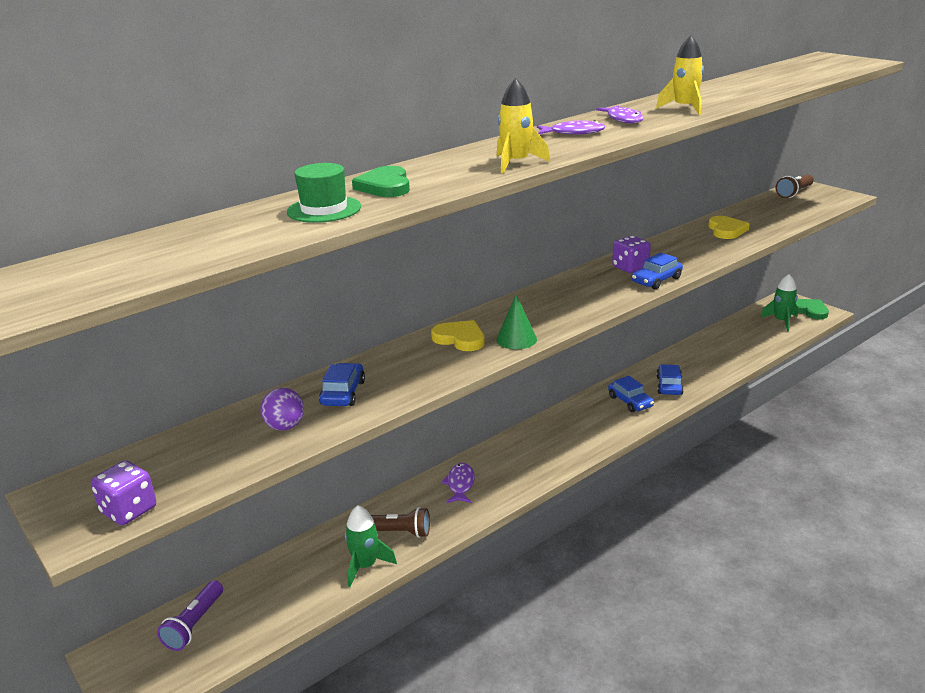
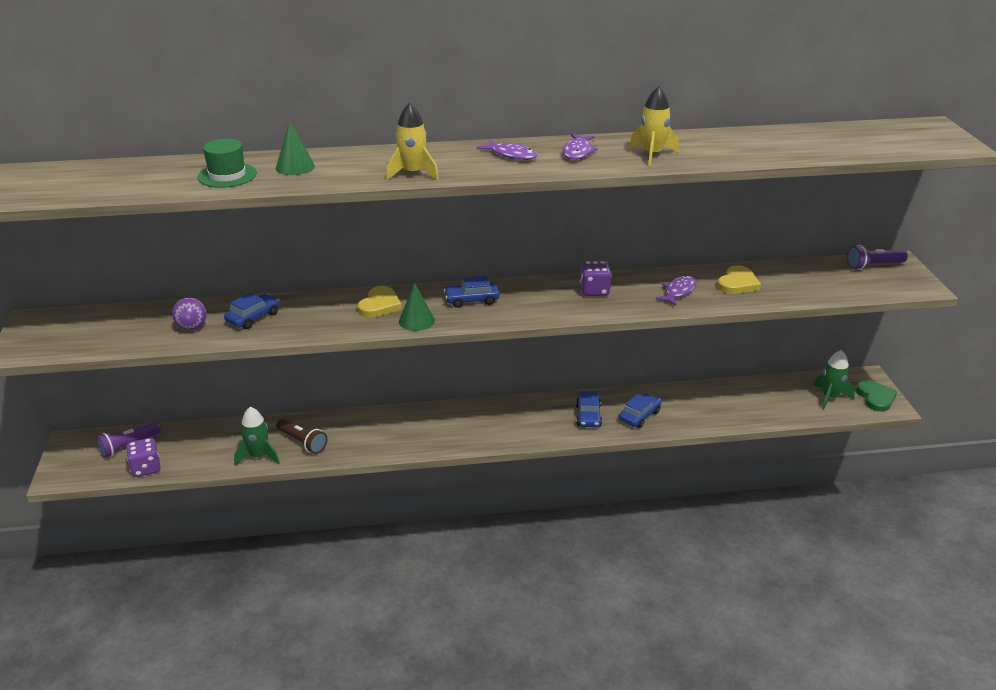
camera: 30 degrees right, 5 degrees up
(129, 510) = (54, 347): purple dice -> purple dice (146, 468)
(385, 186) = (295, 167): green heart -> green cone
(460, 338) = (379, 305): yellow heart -> yellow heart turned 45 degrees clockwise
(460, 484) = (381, 426): purple fish -> purple fish (678, 292)
(656, 280) = (597, 310): blue car -> blue car (472, 300)
(794, 193) = (873, 266): brown flashlight -> purple flashlight

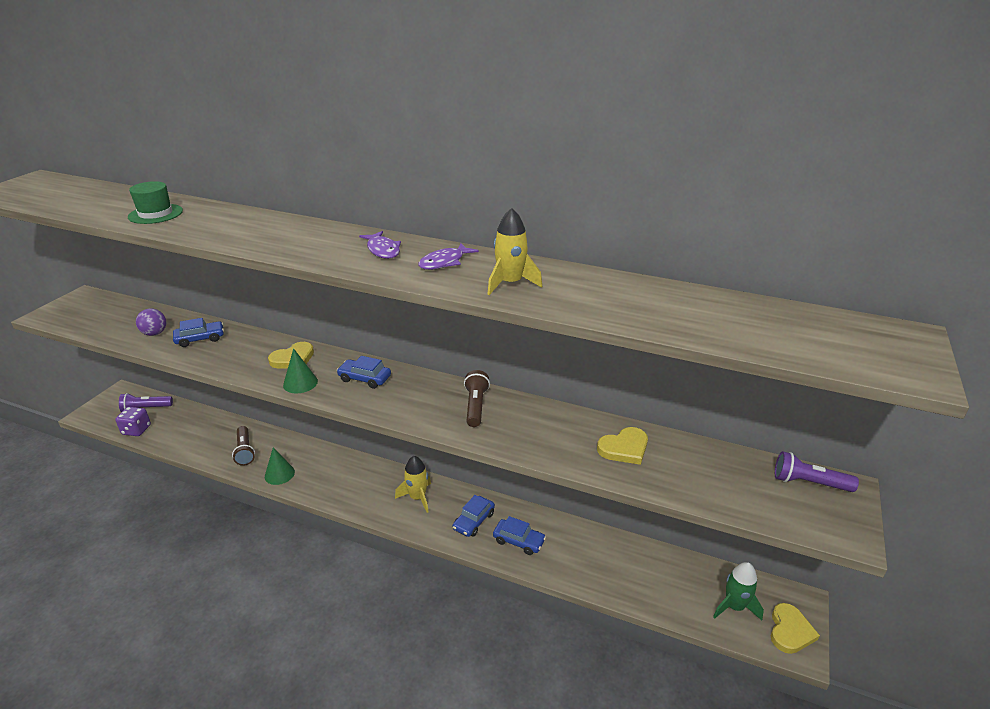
camera: 30 degrees right, 0 degrees up
(258, 456) = (207, 450): green rocket -> none
(295, 167) = (209, 218): green cone -> green cone (279, 474)
(413, 173) = (277, 246): yellow rocket -> yellow rocket (417, 498)
(594, 290) = (476, 406): purple dice -> brown flashlight
(639, 416) = (518, 541): blue car -> blue car turned 45 degrees clockwise
(678, 292) = (553, 436): purple fish -> none
(875, 398) = (790, 631): green heart -> yellow heart

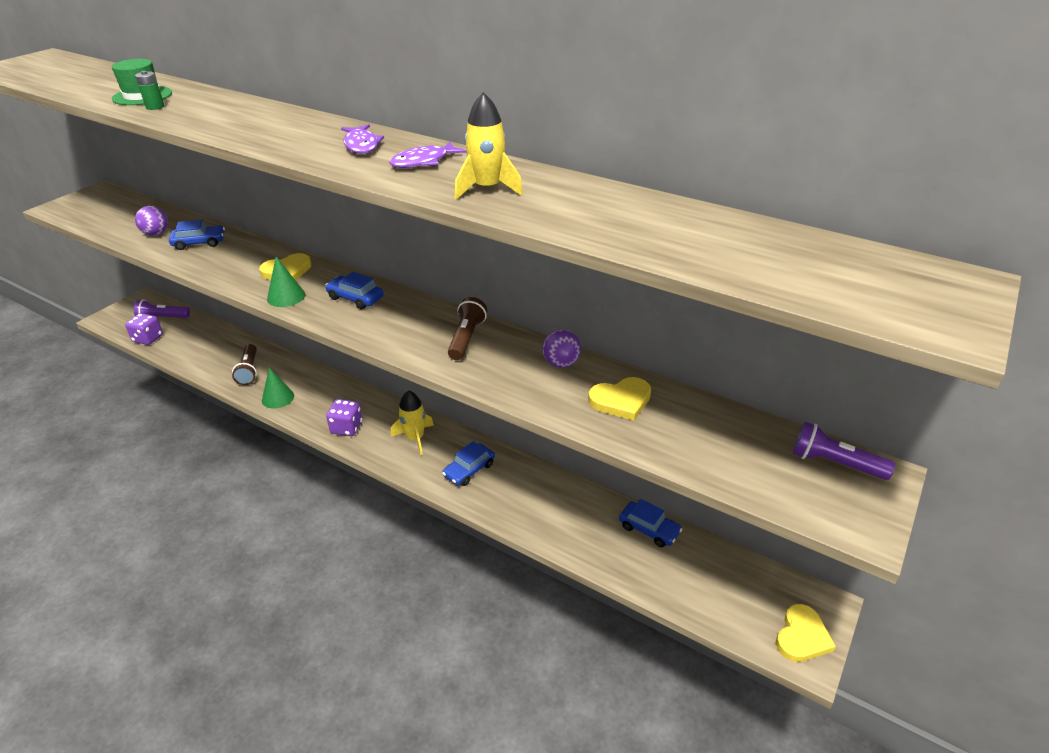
camera: 10 degrees right, 5 degrees up
(174, 224) = (155, 107): none -> green battery
(352, 495) = (347, 428): none -> purple dice
(518, 541) = (512, 497): blue car -> blue car (649, 529)
(564, 421) = (561, 363): none -> purple ball
(734, 606) = (742, 600): green rocket -> none

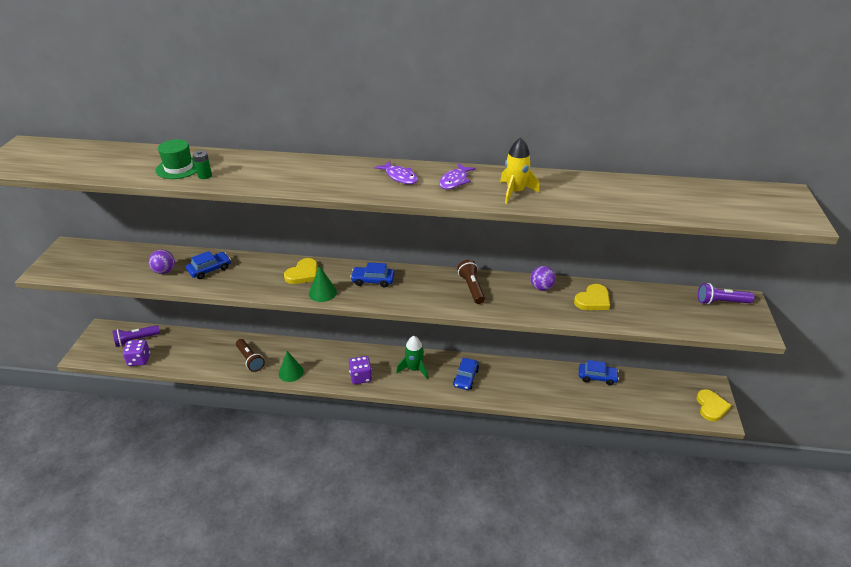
camera: 25 degrees left, 0 degrees up
(415, 438) = (414, 369): yellow rocket -> green rocket

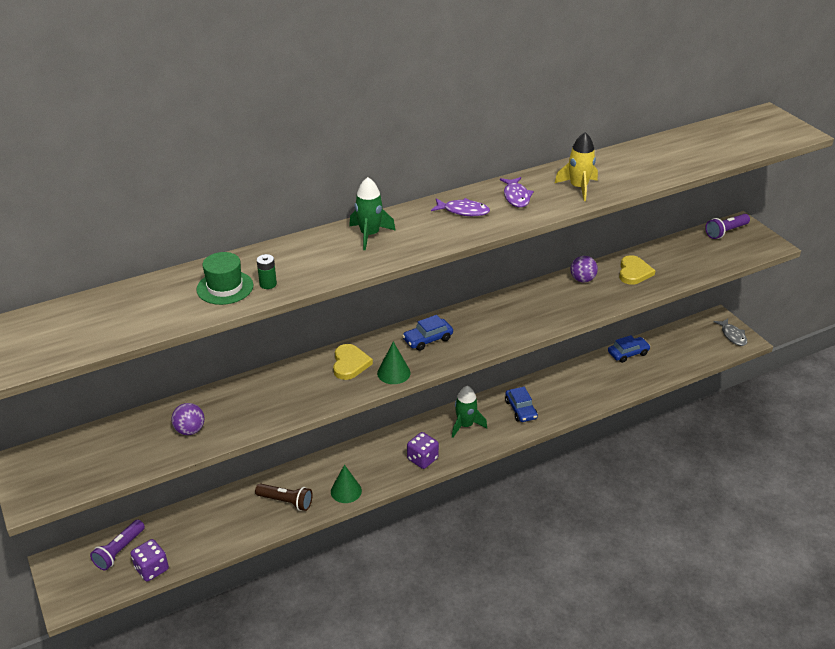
camera: 35 degrees left, 0 degrees up
(210, 269) = (241, 405): blue car -> none
(312, 169) = (369, 235): none -> green rocket
(471, 288) = (525, 306): brown flashlight -> none
(711, 407) = (732, 335): yellow heart -> grey fish

